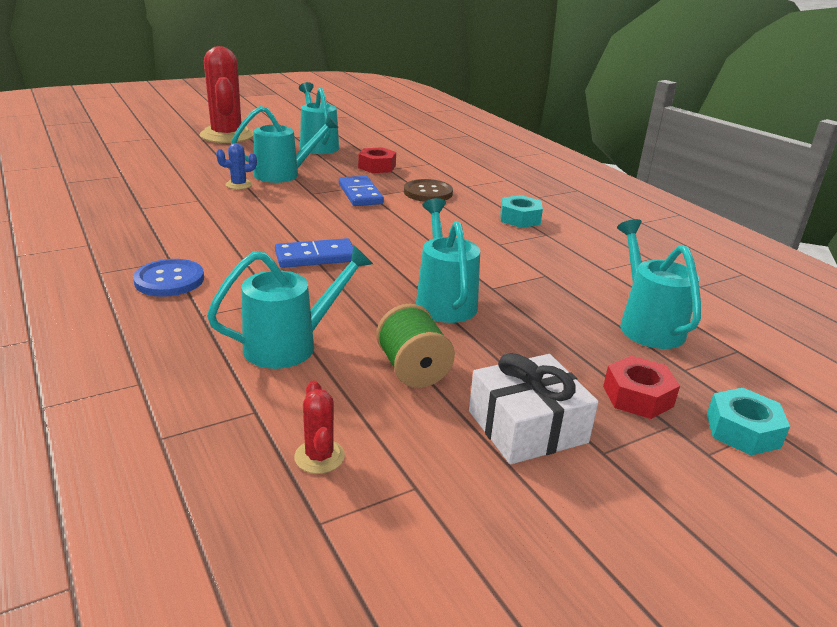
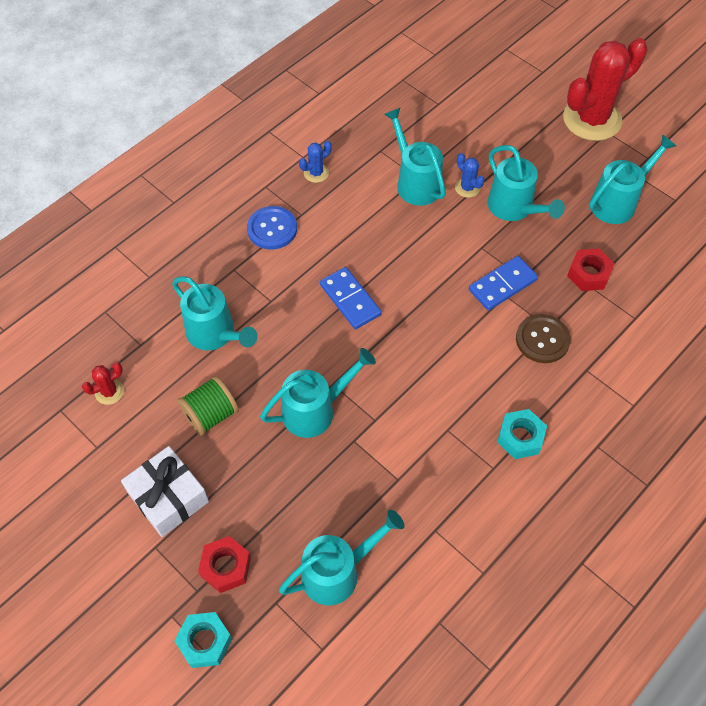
camera: 75 degrees right, 30 degrees up
(122, 242) = (316, 173): none -> blue cactus
(203, 202) = (415, 182): none -> turquoise watering can

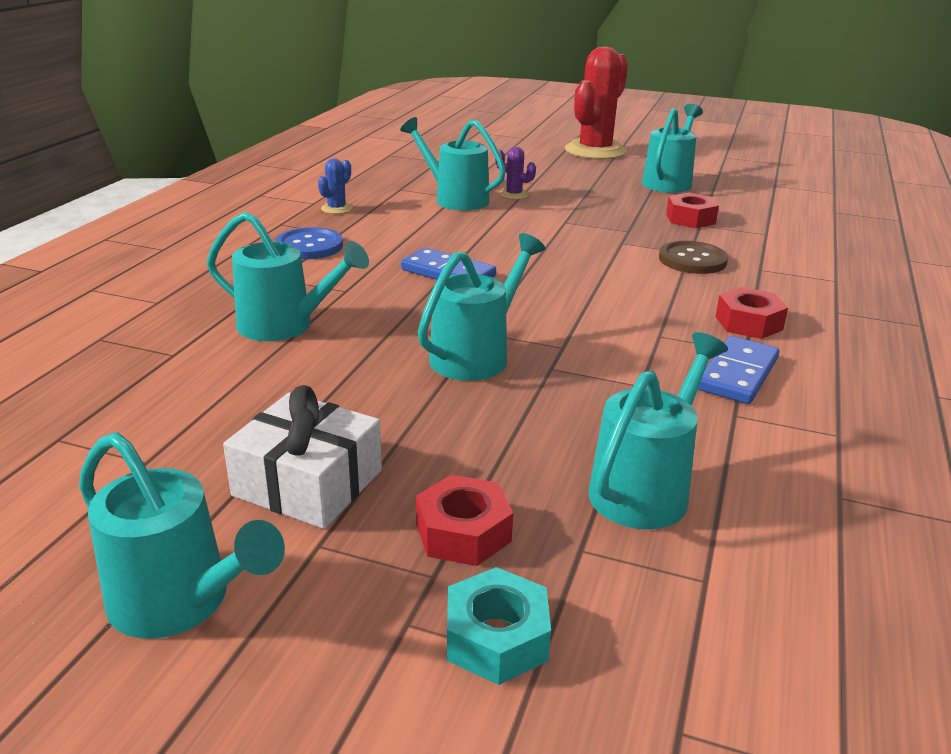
camera: 25 degrees left, 30 degrees down
(109, 392) = (142, 403): red cactus -> none
(211, 415) = (325, 390): green spool -> none
(467, 188) = (514, 194): blue cactus -> purple cactus
(502, 285) = (611, 237): blue domino -> blue domino (737, 374)
(514, 209) = (575, 198): turquoise watering can -> turquoise watering can (181, 603)
(520, 437) = (748, 323): turquoise nut -> red nut

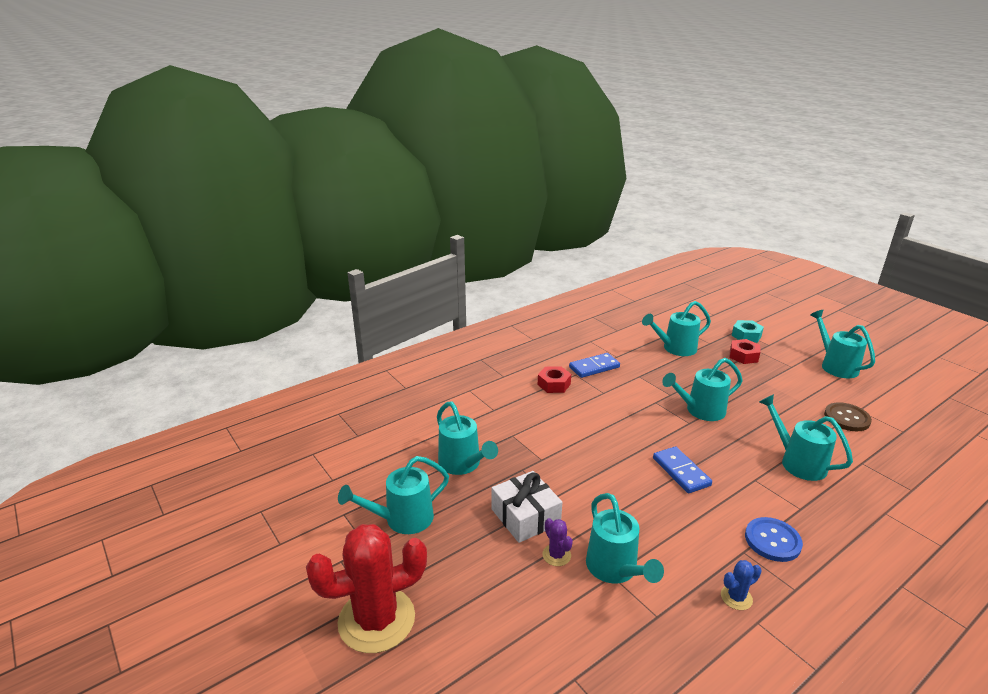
camera: 145 degrees left, 0 degrees up
(308, 483) = (793, 383): white gift -> white gift (525, 516)
(690, 219) = (463, 465): red nut -> turquoise watering can
(692, 260) = (520, 429): brown button -> brown button (847, 418)

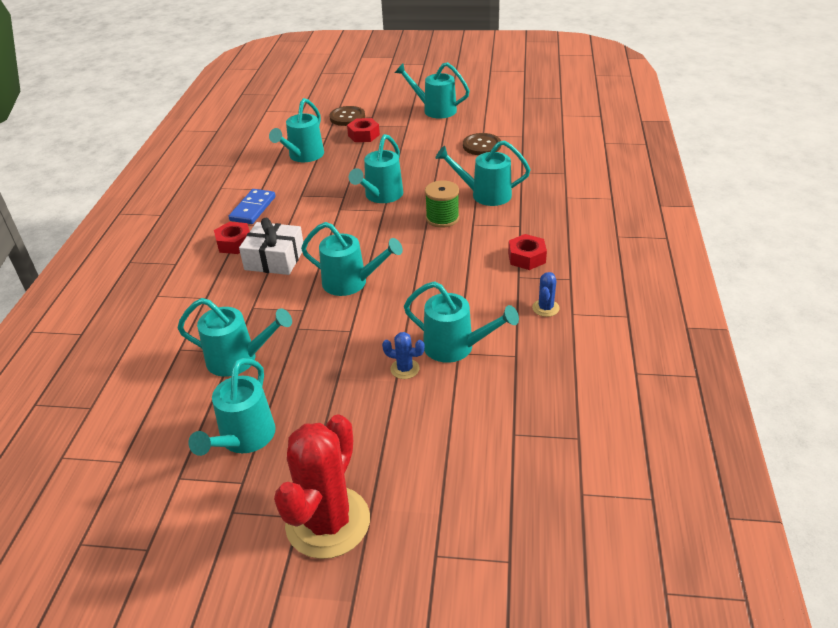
camera: 45 degrees left, 10 degrees up
(525, 516) = (346, 360): white gift -> white gift (274, 259)
(556, 555) = (405, 369): purple cactus -> blue cactus
(597, 463) = (351, 283): none -> turquoise watering can
(681, 472) = (419, 250): blue domino -> none
(732, 458) = (442, 218): none -> green spool
(746, 336) = (347, 117): turquoise nut -> brown button
(772, 540) = (526, 257): blue button -> red nut

